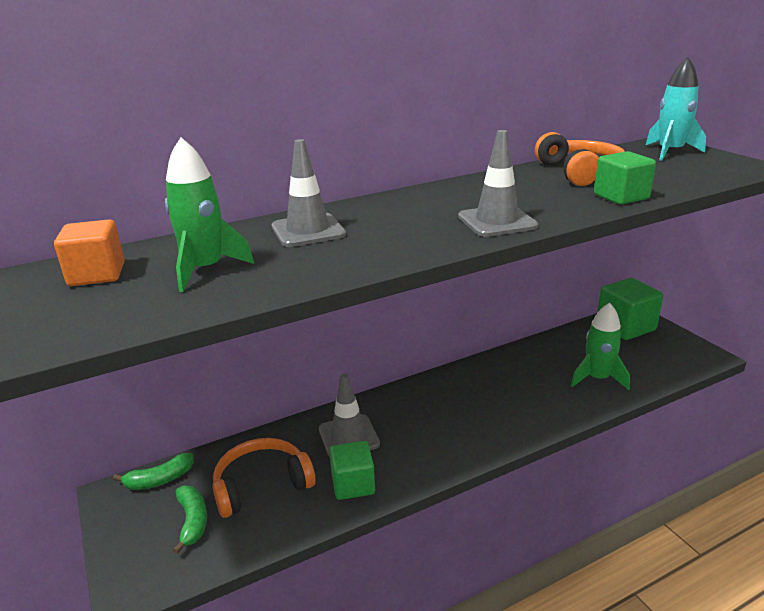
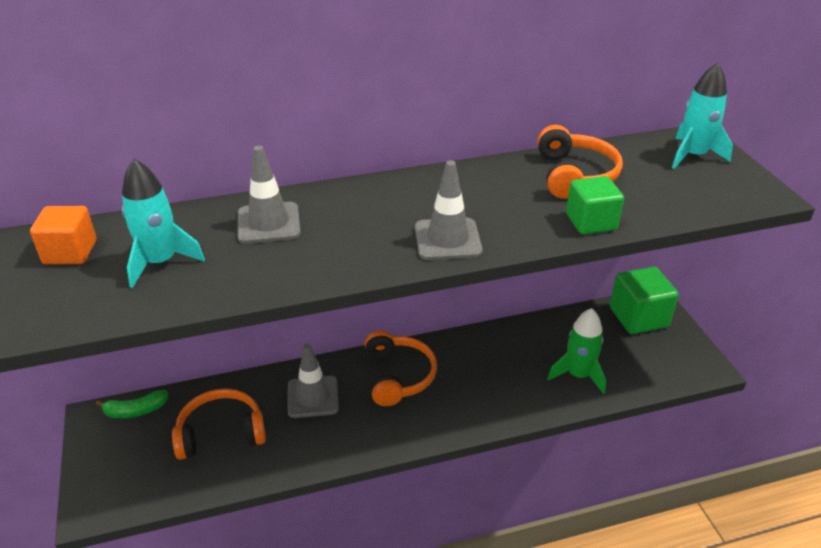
camera: 10 degrees right, 10 degrees up
(193, 521) = (154, 456): green banana -> none
(206, 270) = (161, 262): green rocket -> turquoise rocket
(353, 484) = (300, 447): green cube -> none
(427, 405) = (398, 376): none -> orange headphones

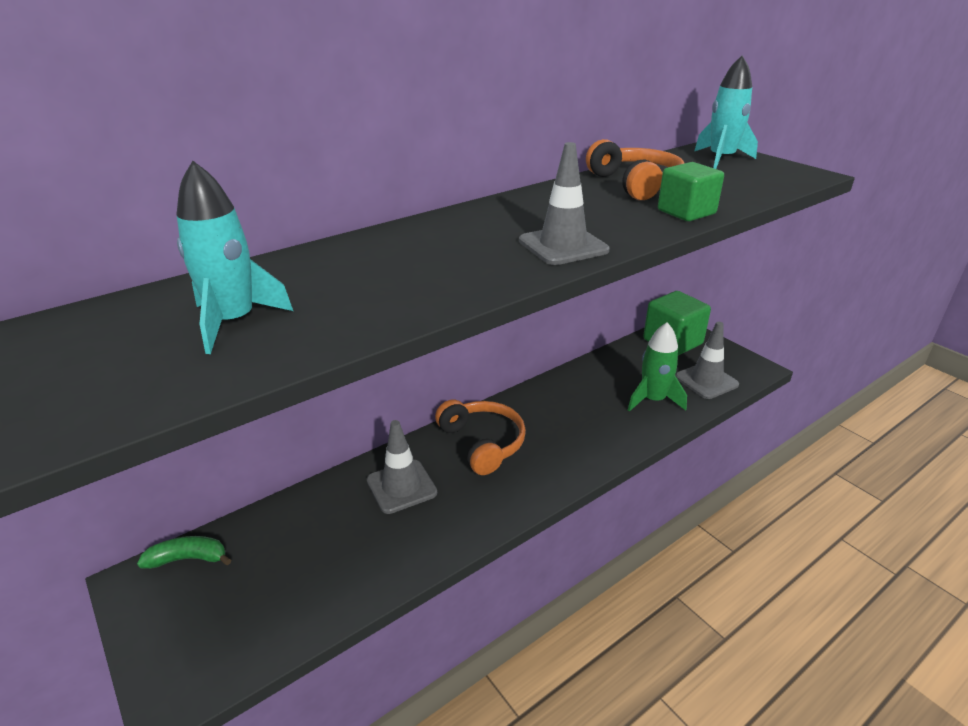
camera: 20 degrees left, 5 degrees down
(70, 252) = (93, 335): orange cube -> none
(136, 411) = (188, 559): green banana -> green banana turned 150 degrees counterclockwise
(221, 433) = (311, 553): orange headphones -> none
(268, 223) = (349, 265): grey traffic cone -> grey traffic cone (706, 381)

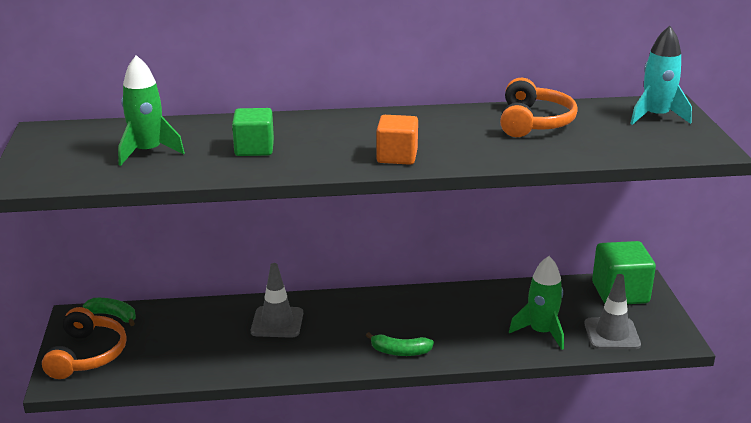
camera: 30 degrees right, 5 degrees down
(234, 322) = (148, 152): turquoise rocket -> green rocket
(482, 443) = (363, 315): orange headphones -> orange headphones (87, 355)
(555, 469) = (400, 352): none -> green banana
(563, 246) = (397, 156): grey traffic cone -> orange cube
(686, 212) = (533, 155): green cube -> green cube (254, 149)

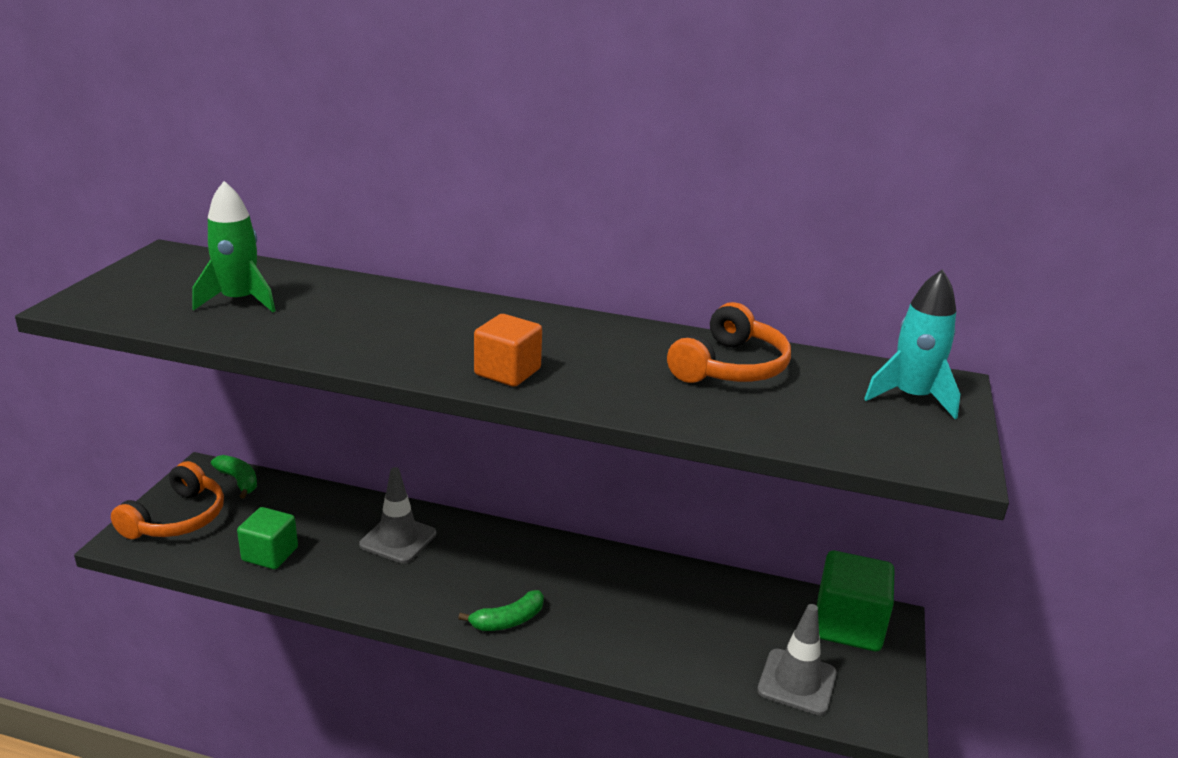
camera: 20 degrees right, 0 degrees up
(254, 149) = (355, 323): green cube -> green cube (270, 554)
(400, 352) = (508, 620): green banana -> green banana turned 60 degrees counterclockwise
(541, 332) = (703, 649): green rocket -> none

